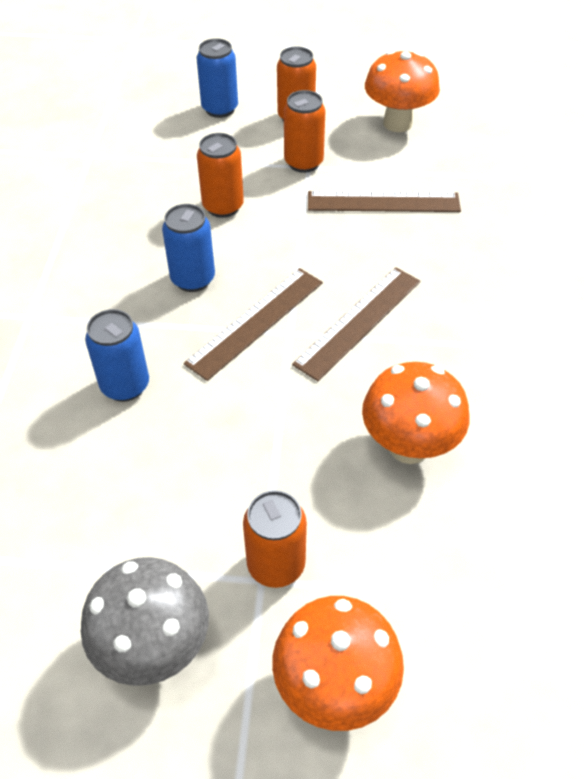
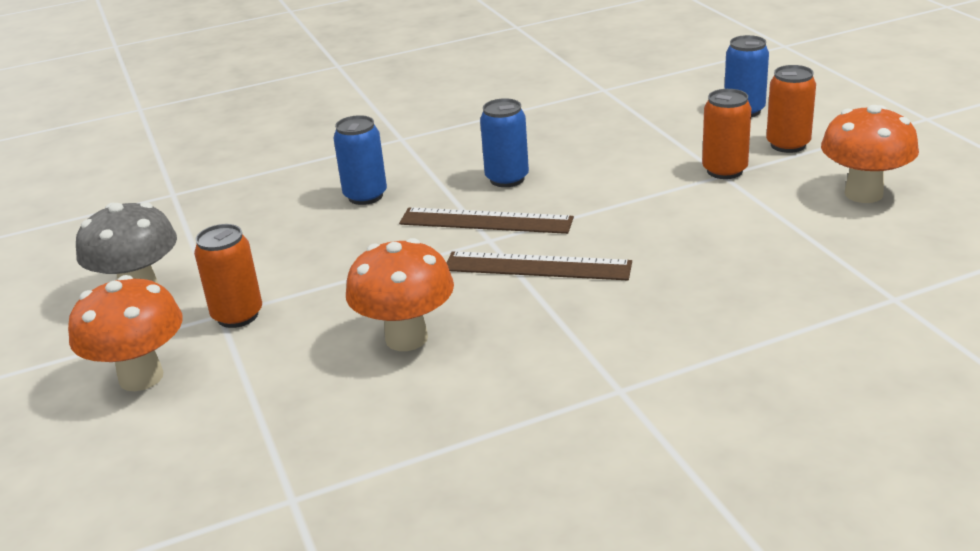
camera: 65 degrees right, 20 degrees down
(223, 206) = (612, 159): orange can -> none
(383, 202) = (723, 226): brown ruler -> none

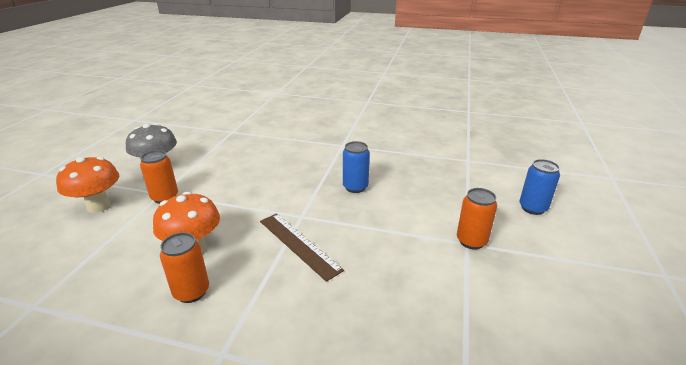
camera: 35 degrees right, 0 degrees up
(365, 196) = (289, 166): blue can -> none
(486, 221) = (314, 205): brown ruler -> none
(788, 145) = (534, 244): orange can -> orange can (191, 292)
(863, 194) = (545, 309): orange mushroom -> none

